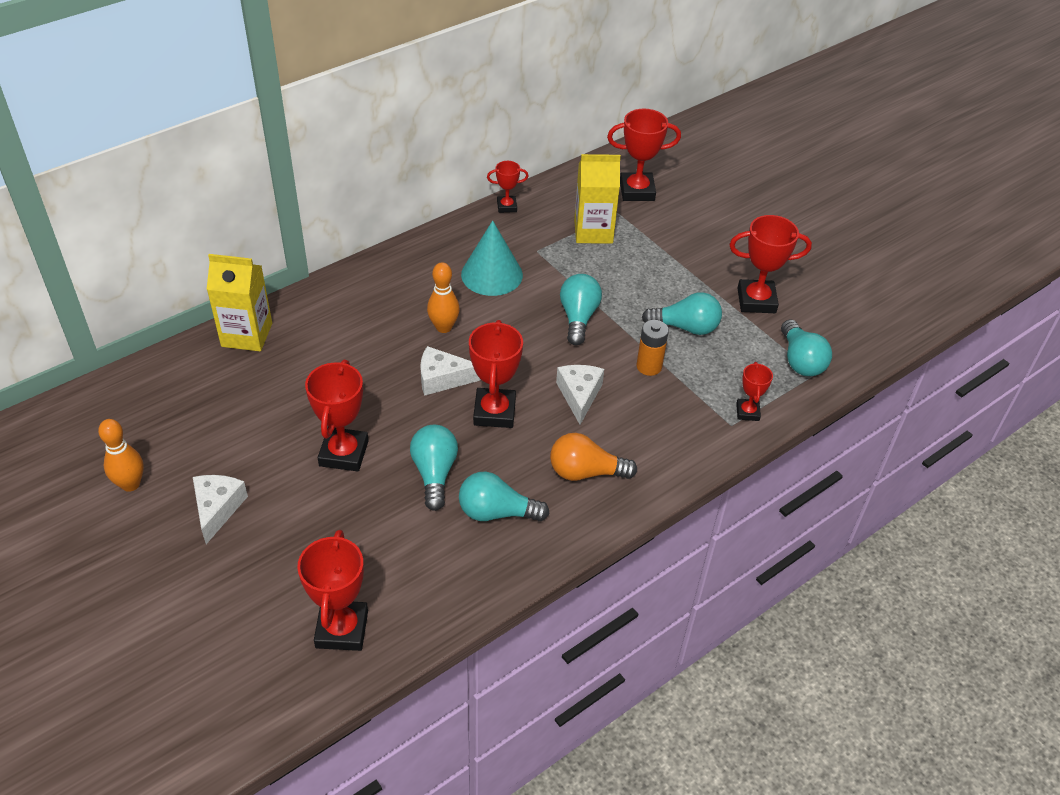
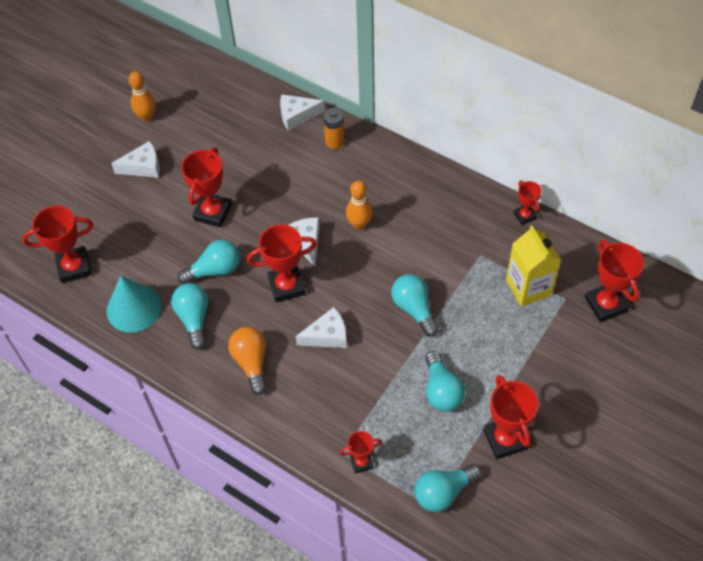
camera: 75 degrees right, 10 degrees up
(247, 335) = (297, 116): yellow carton -> white cheese
(344, 453) = (212, 212): red trophy -> red trophy turned 60 degrees counterclockwise
(492, 274) = (434, 234): turquoise cone -> turquoise cone (134, 308)
(578, 317) = (414, 309): turquoise light bulb -> turquoise light bulb turned 105 degrees counterclockwise
(649, 366) = (381, 375): orange battery -> orange battery (334, 141)

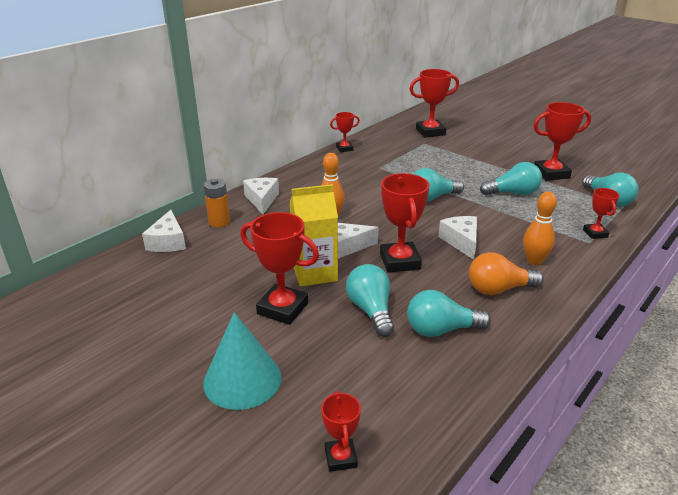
camera: 85 degrees left, 25 degrees down
(74, 267) = (340, 458): red trophy -> red trophy, size x0.56
(134, 308) = (423, 386): turquoise cone -> turquoise cone (242, 379)
(143, 167) = (174, 371): white cheese -> white cheese (262, 200)
(147, 117) = (79, 365): orange bowling pin -> orange bowling pin (534, 261)
(528, 287) = (413, 153): yellow carton -> yellow carton (314, 273)

